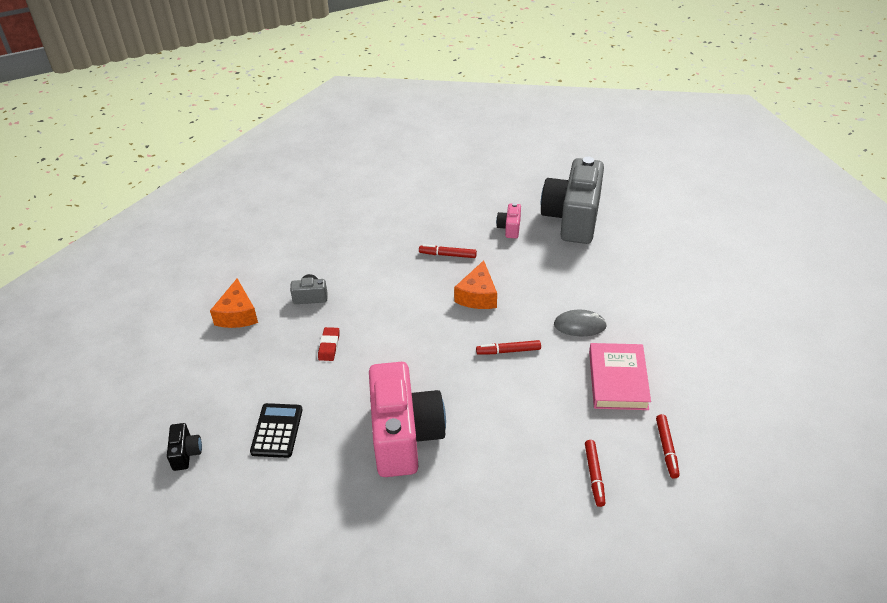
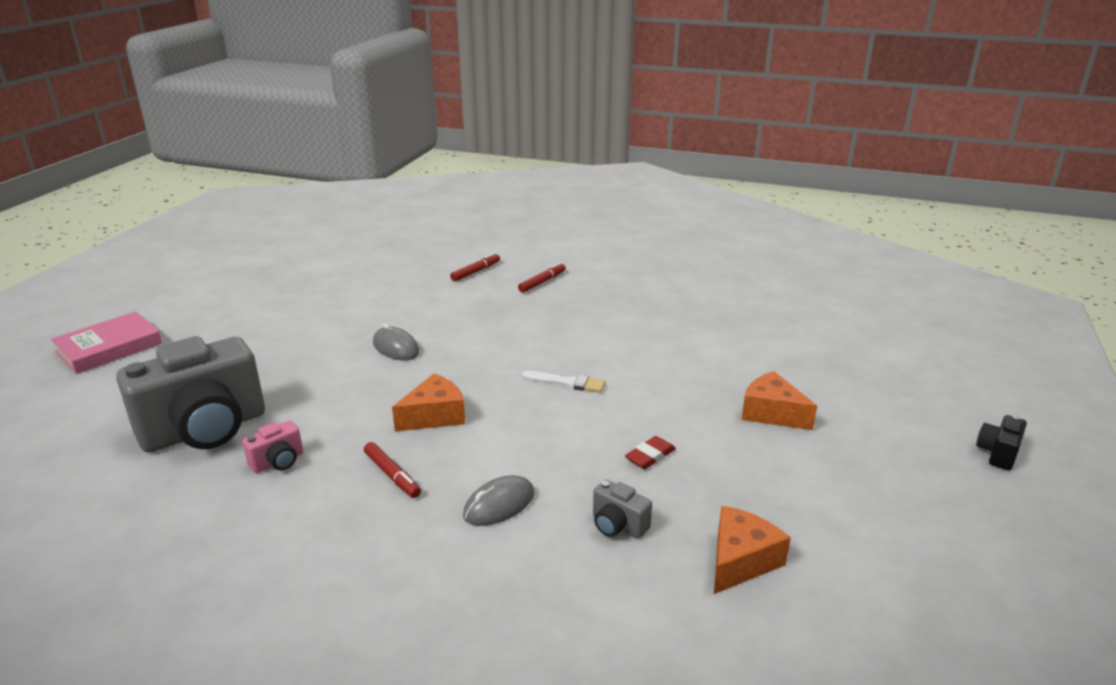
camera: 140 degrees left, 15 degrees down
(186, 453) = (886, 440): black camera -> black camera (997, 453)
(277, 431) = (771, 413): black calculator -> orange cheese
(378, 272) = (499, 505): none -> grey mouse
(404, 436) = (652, 356): pink camera -> none
(434, 370) = (567, 383): none -> white brush
(508, 351) = (483, 362): red marker -> none
(618, 380) = (437, 308): pink book -> pink book (109, 348)

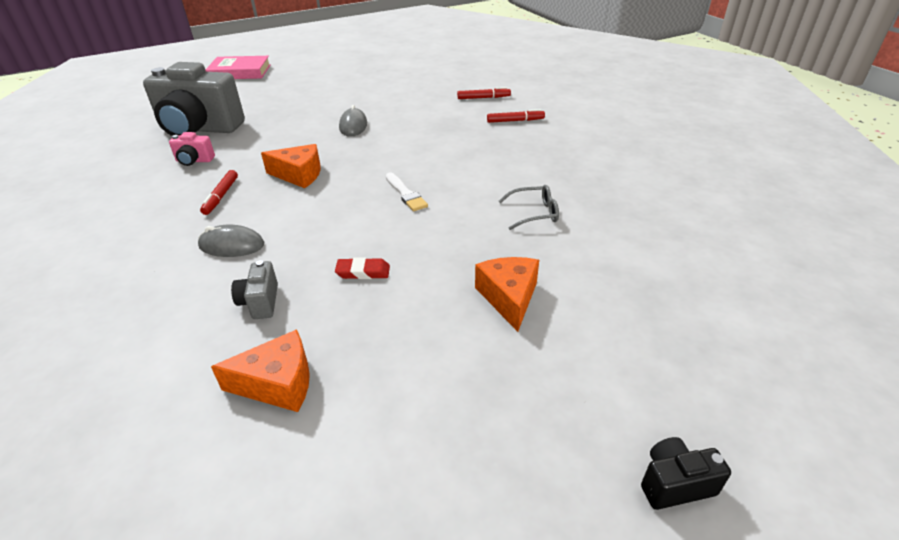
camera: 45 degrees right, 10 degrees up
(687, 349) = (534, 213): none -> grey glasses

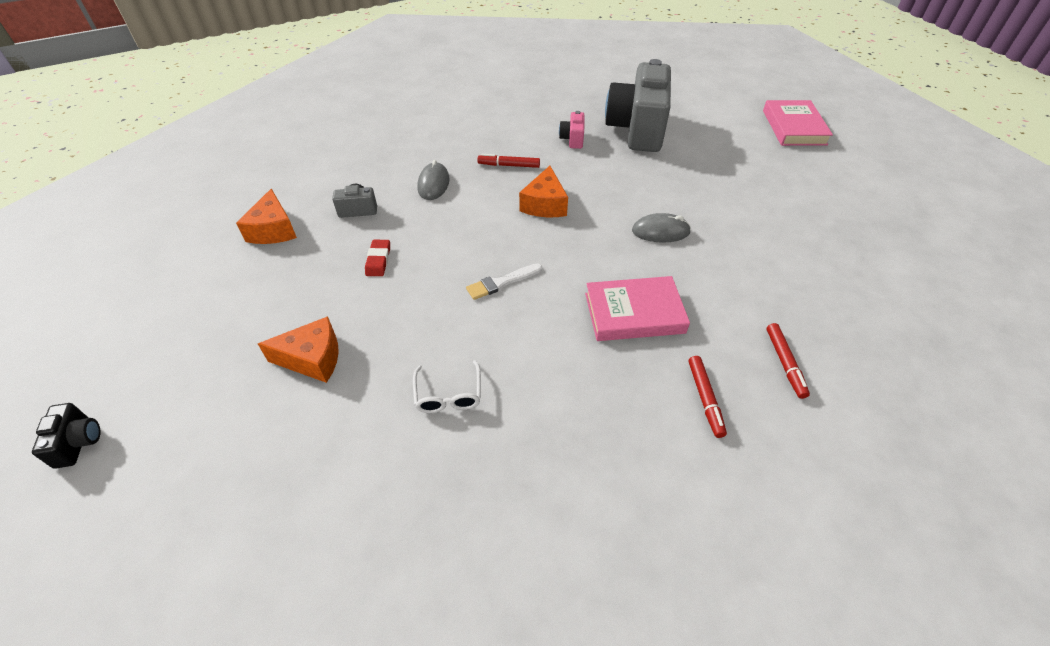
camera: 90 degrees right, 10 degrees up
(443, 139) = (634, 313): none -> pink book
(534, 213) = (448, 394): grey glasses -> white glasses

